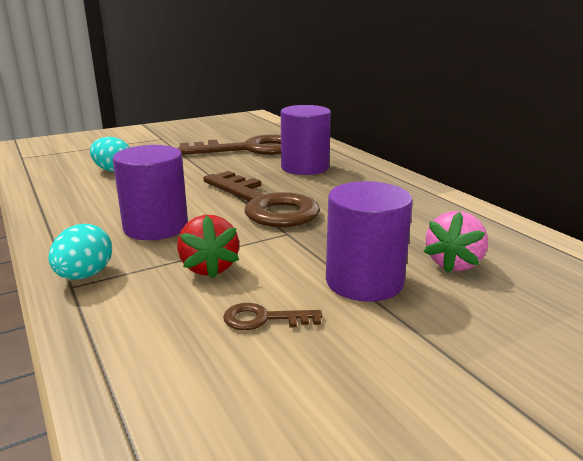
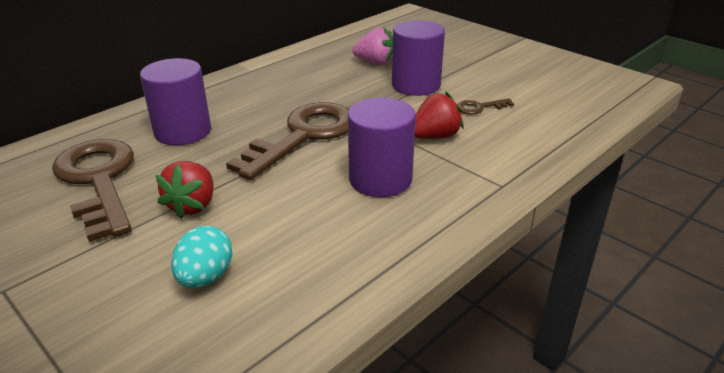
camera: 105 degrees left, 10 degrees up
(85, 276) = (485, 185): turquoise egg -> none
(192, 169) = (193, 205): none -> red strawberry
(263, 319) = (479, 107): brown key -> brown key turned 90 degrees clockwise

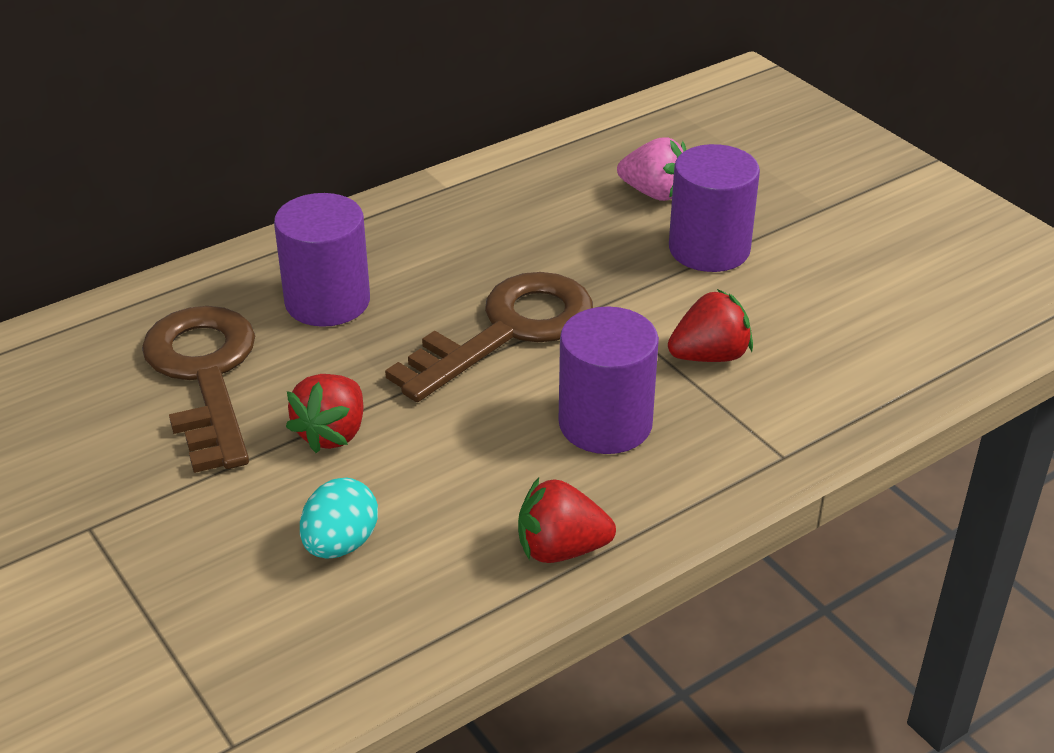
camera: 10 degrees right, 5 degrees up
(371, 260) = (561, 549): none -> red strawberry
(479, 107) = (799, 307): brown key -> none

